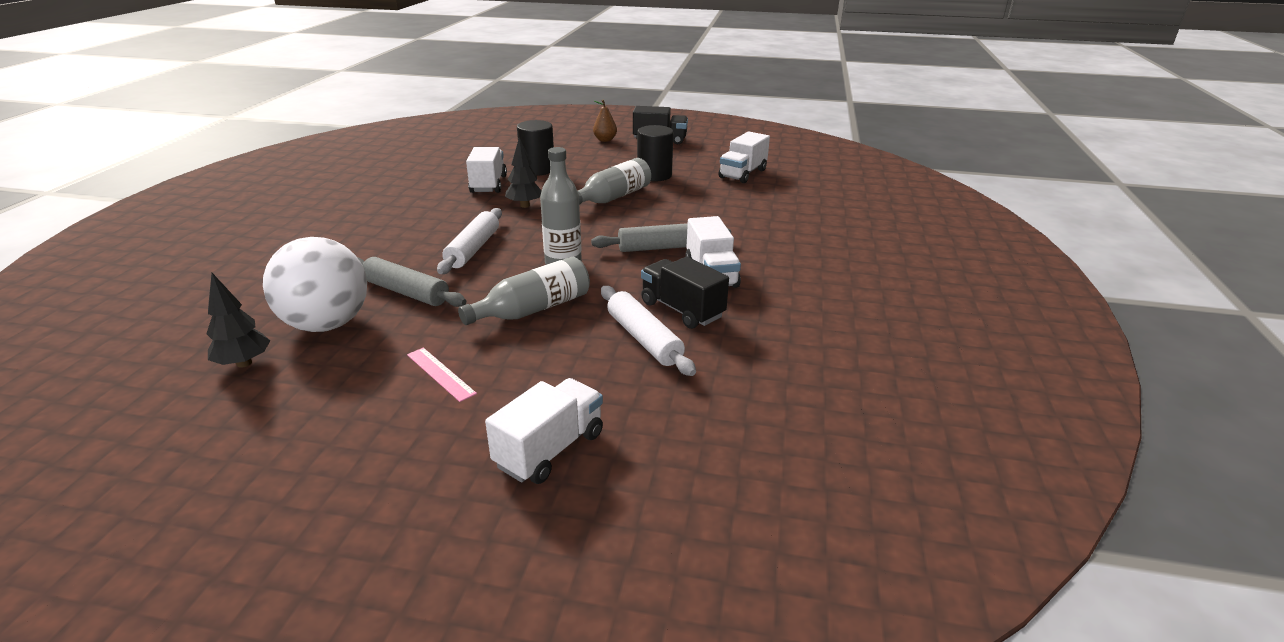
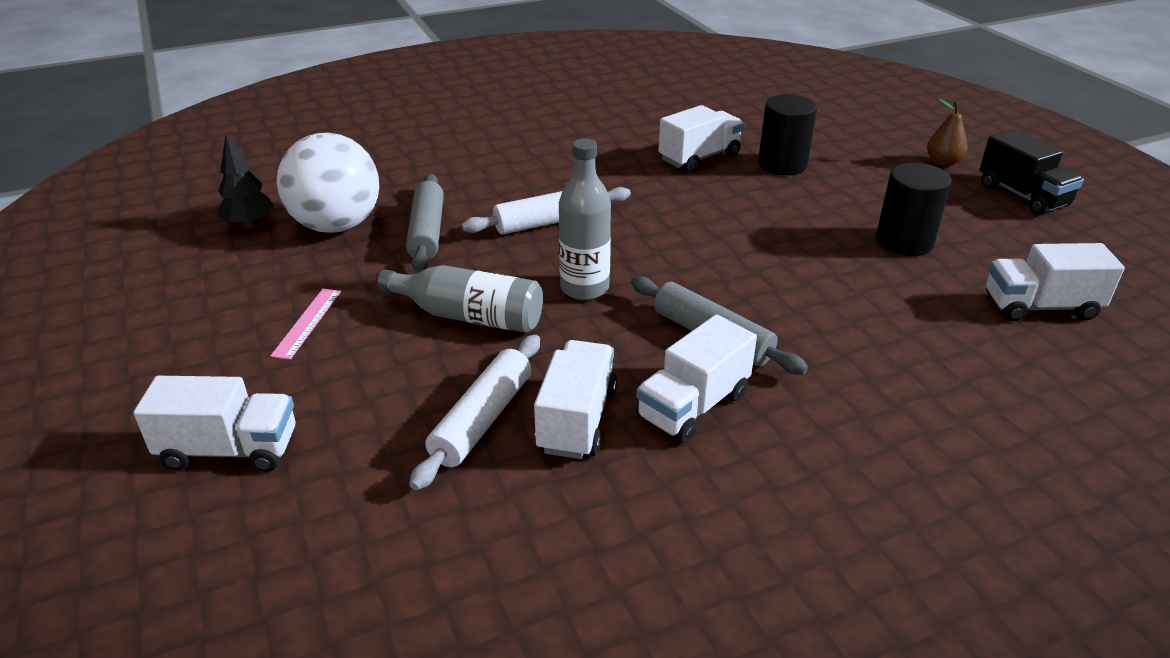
camera: 55 degrees right, 5 degrees up
(525, 205) = (683, 201): black tree -> none
(613, 197) = (792, 243): grey bottle -> none
(682, 310) = (577, 420): black truck -> white truck

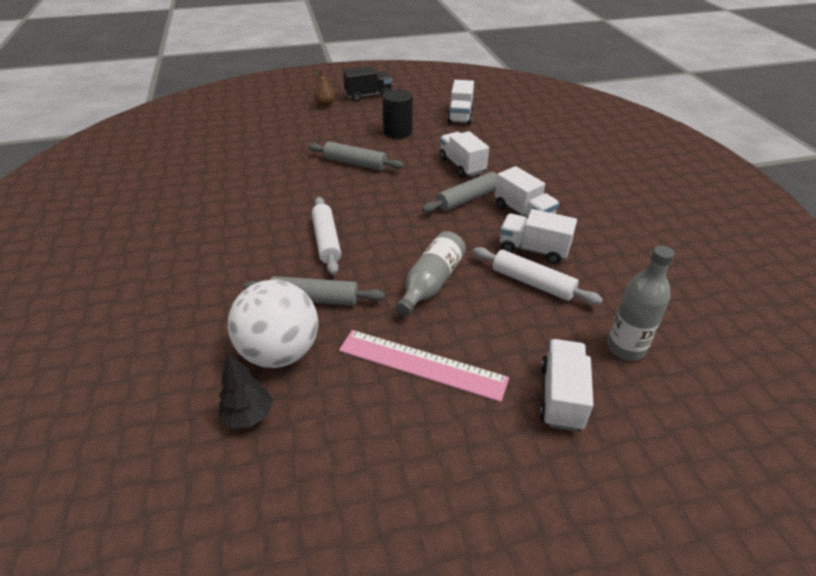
camera: 80 degrees left, 5 degrees up
(307, 322) = (422, 364): pink ruler -> pink ruler, size x1.93
(584, 288) = (411, 234): grey bottle -> grey bottle (626, 347)
(699, 158) = (272, 172): white truck -> white truck (462, 166)
(765, 216) = (355, 163): none -> grey rolling pin
(782, 164) = (299, 147): black cylinder -> none

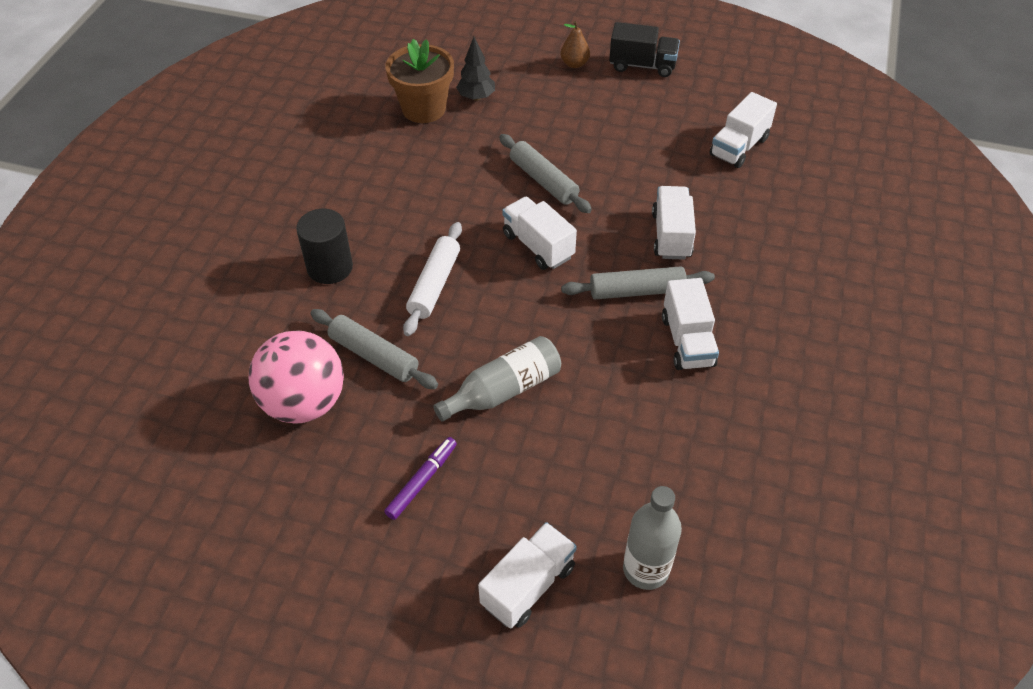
camera: 30 degrees right, 10 degrees up
(237, 150) = (424, 109): none -> brown flower pot
(248, 416) = (239, 456): black tree -> black tree (476, 97)
(280, 352) = (304, 403): white ball -> pink ball
(398, 132) = (633, 146): black cylinder -> black cylinder (330, 267)
(422, 364) = (422, 481): pink ruler -> purple marker
(532, 283) = (614, 442): white rolling pin -> none
(533, 250) = (653, 399): white truck -> white truck (538, 246)

